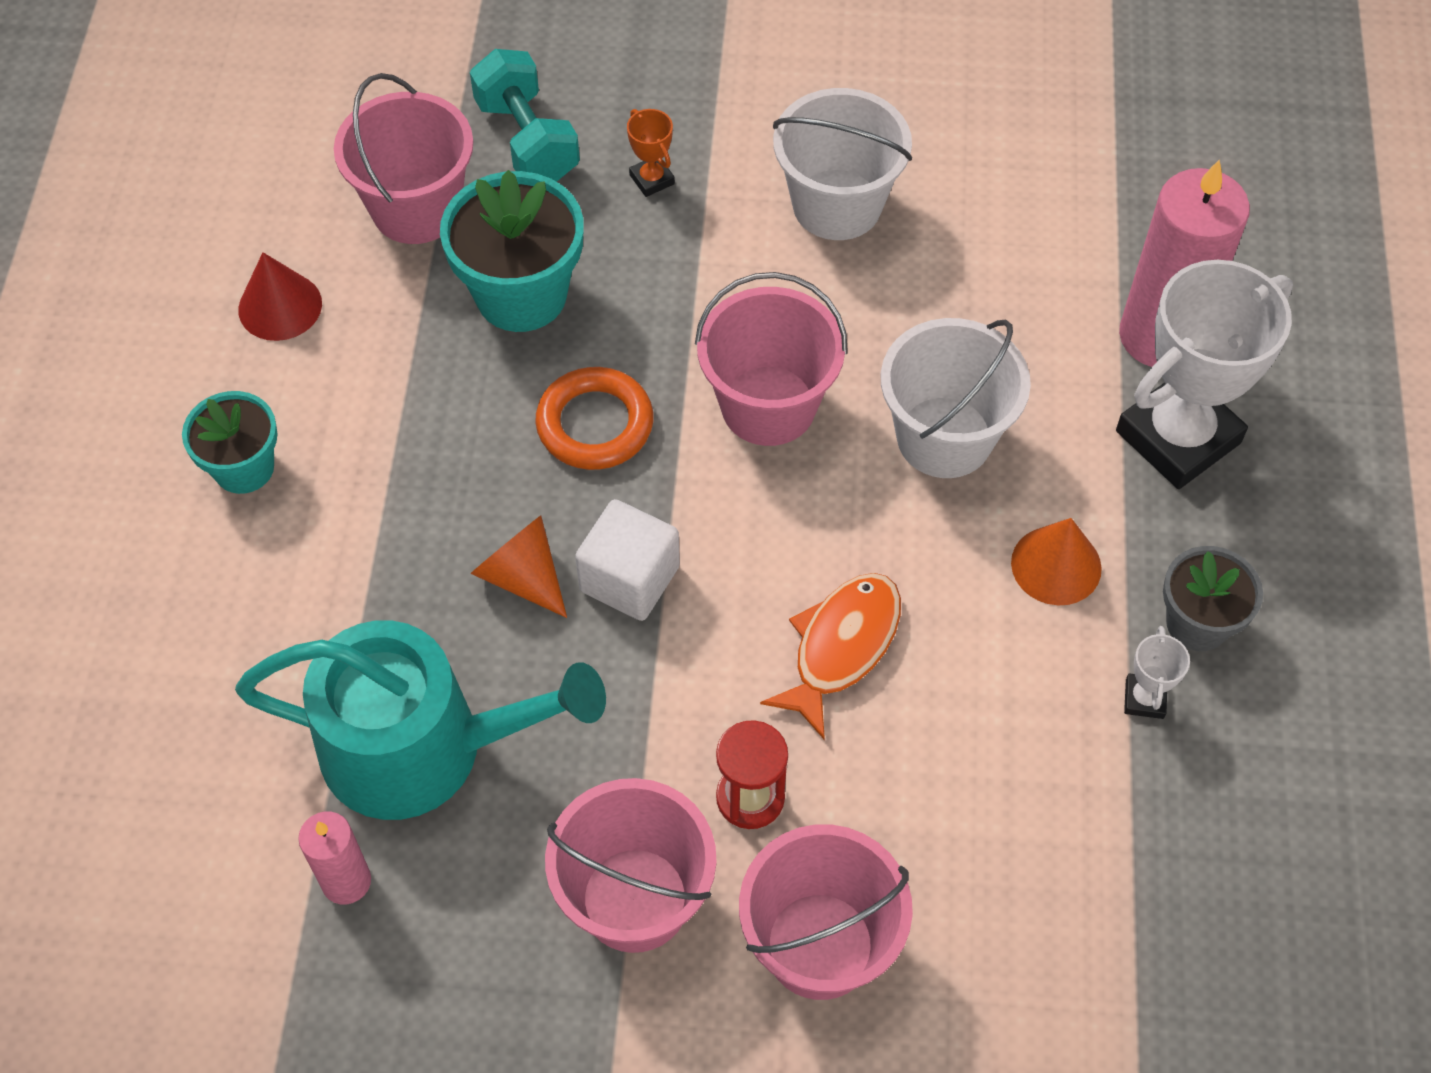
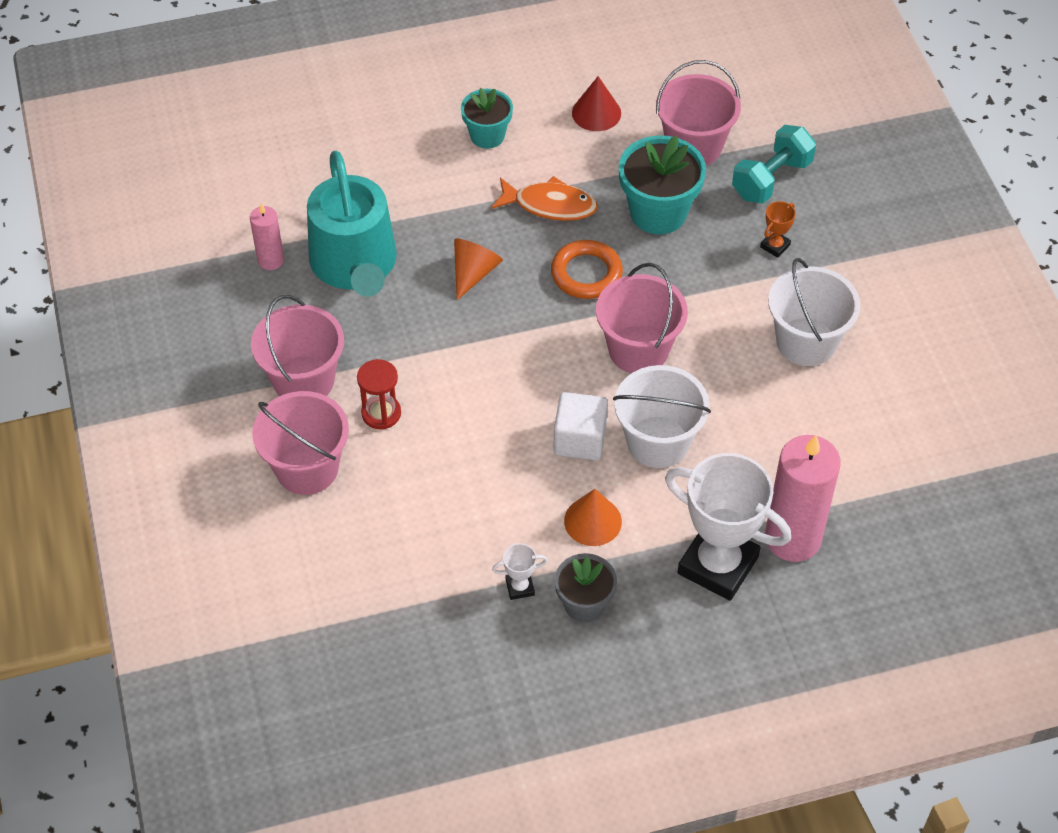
camera: 70 degrees right, 5 degrees down
(629, 579) = (493, 320): white cube -> white cube (580, 439)
(841, 647) = (491, 429): orange fish -> orange fish (550, 205)

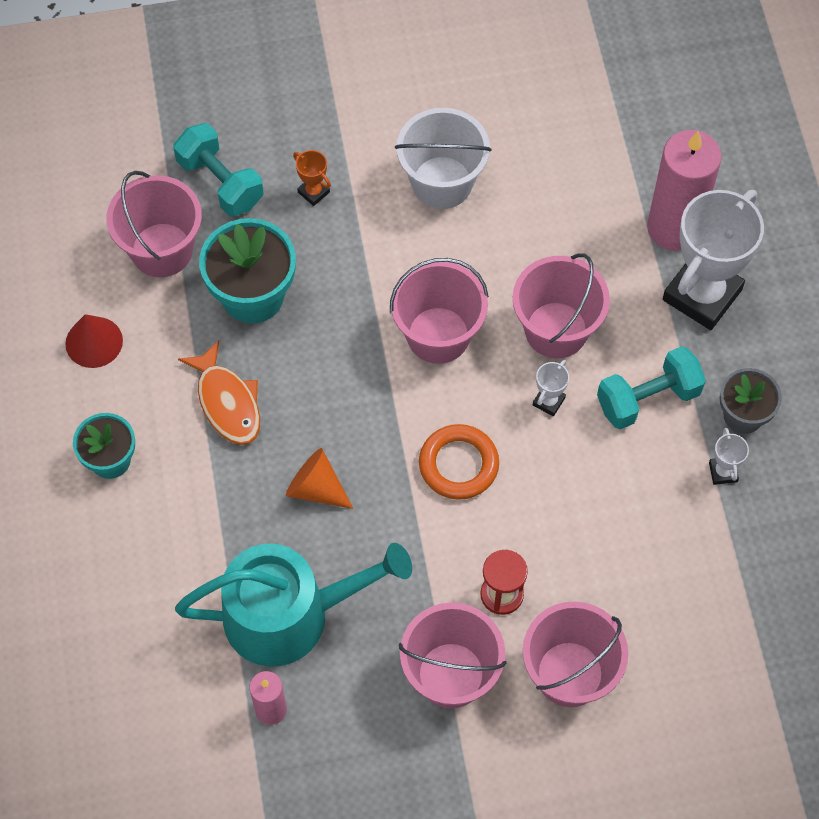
camera: 85 degrees left, 10 degrees up
(550, 205) = (227, 402): orange fish -> orange fish turned 135 degrees clockwise
(580, 439) = (548, 401): white cube -> white trophy
(586, 273) = (330, 374): orange ring -> orange ring (458, 464)
(592, 521) = (648, 399): orange cone -> turquoise dumbbell
(658, 442) = (556, 330): white bucket -> pink bucket

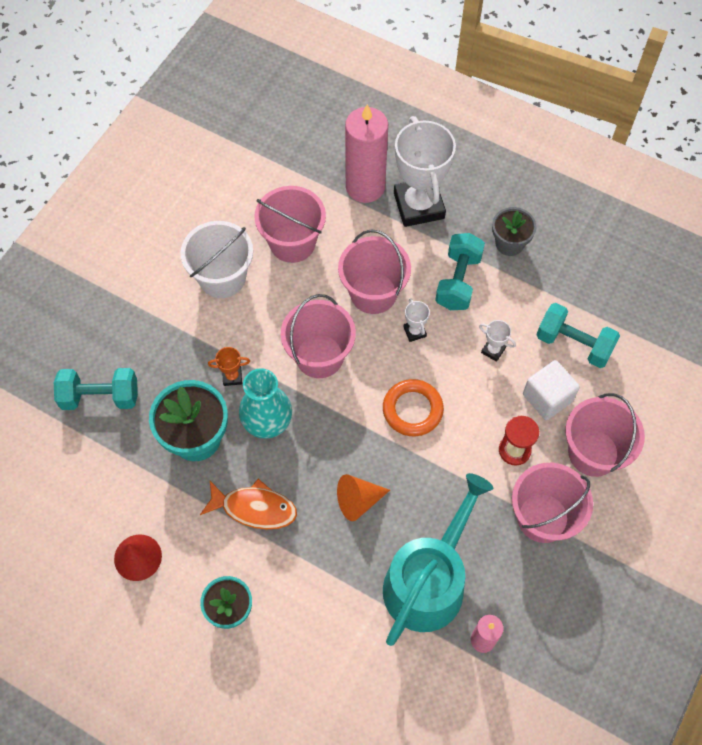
camera: 50 degrees left, 0 degrees up
(162, 250) = (113, 467): pink bucket -> pink bucket (292, 242)
(313, 192) = (160, 350): orange trophy -> orange trophy (232, 377)
(324, 345) = (267, 423): none -> turquoise vase
(592, 584) = (547, 398): none -> white cube
(681, 566) = (574, 344): none -> turquoise dumbbell
(723, 472) = (535, 279): white trophy -> white trophy (493, 350)

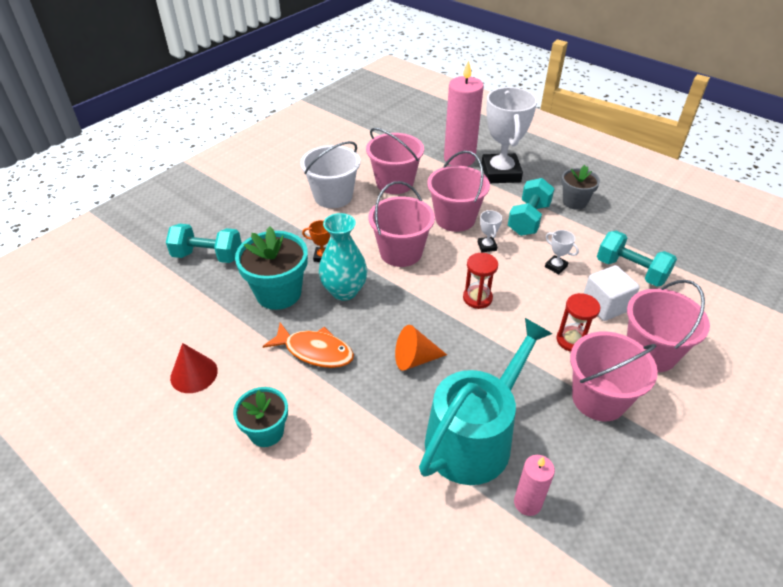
camera: 10 degrees right, 20 degrees down
(412, 410) = (477, 298): orange ring -> red hourglass

